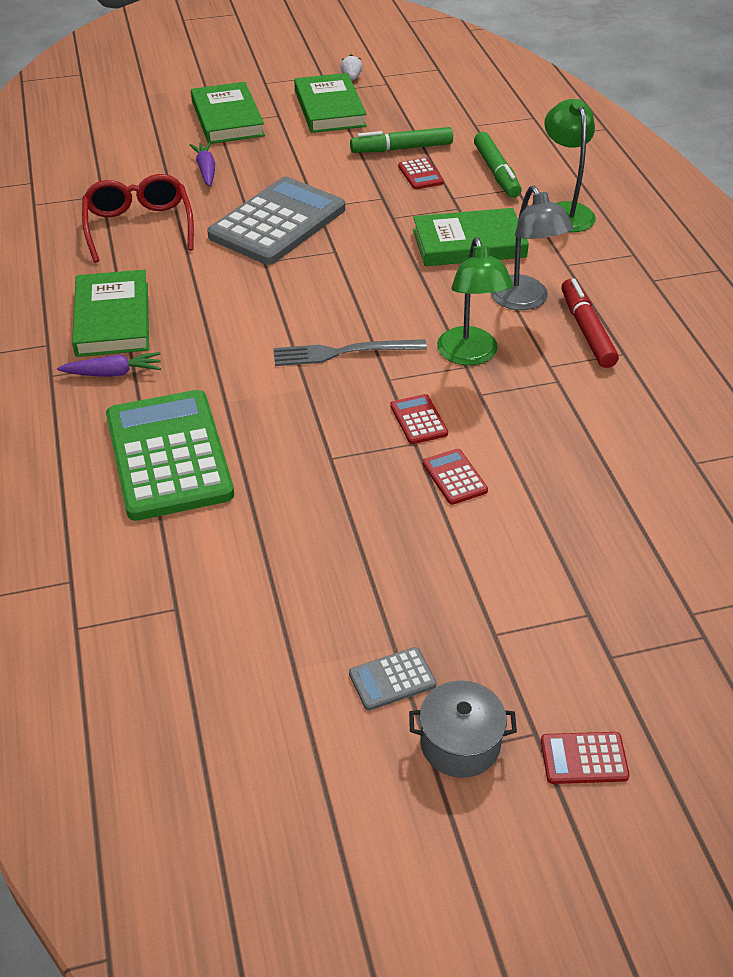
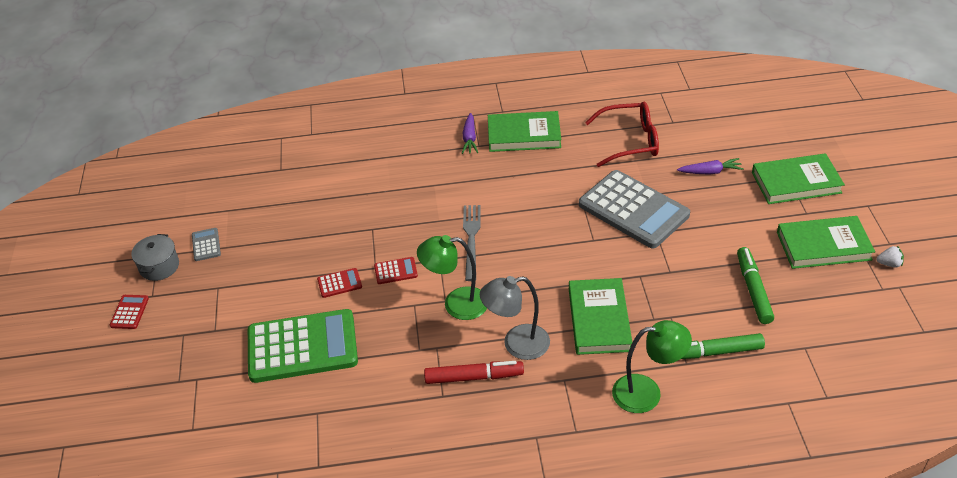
camera: 100 degrees right, 0 degrees up
(169, 455) = (392, 163): green calculator -> green calculator (302, 347)
(420, 175) = (708, 298): red calculator -> none

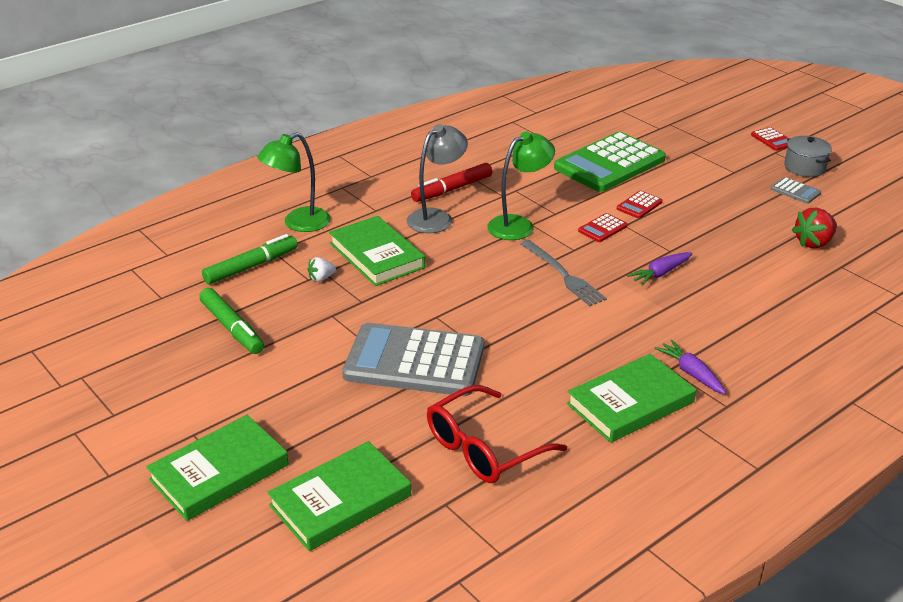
camera: 145 degrees right, 10 degrees down
(268, 194) = (813, 243): none -> red strawberry
(710, 172) = (346, 444): purple carrot -> purple carrot (660, 273)
(823, 246) = (161, 400): green book -> green book (340, 501)
(889, 264) = (74, 407): white strawberry -> white strawberry (321, 278)

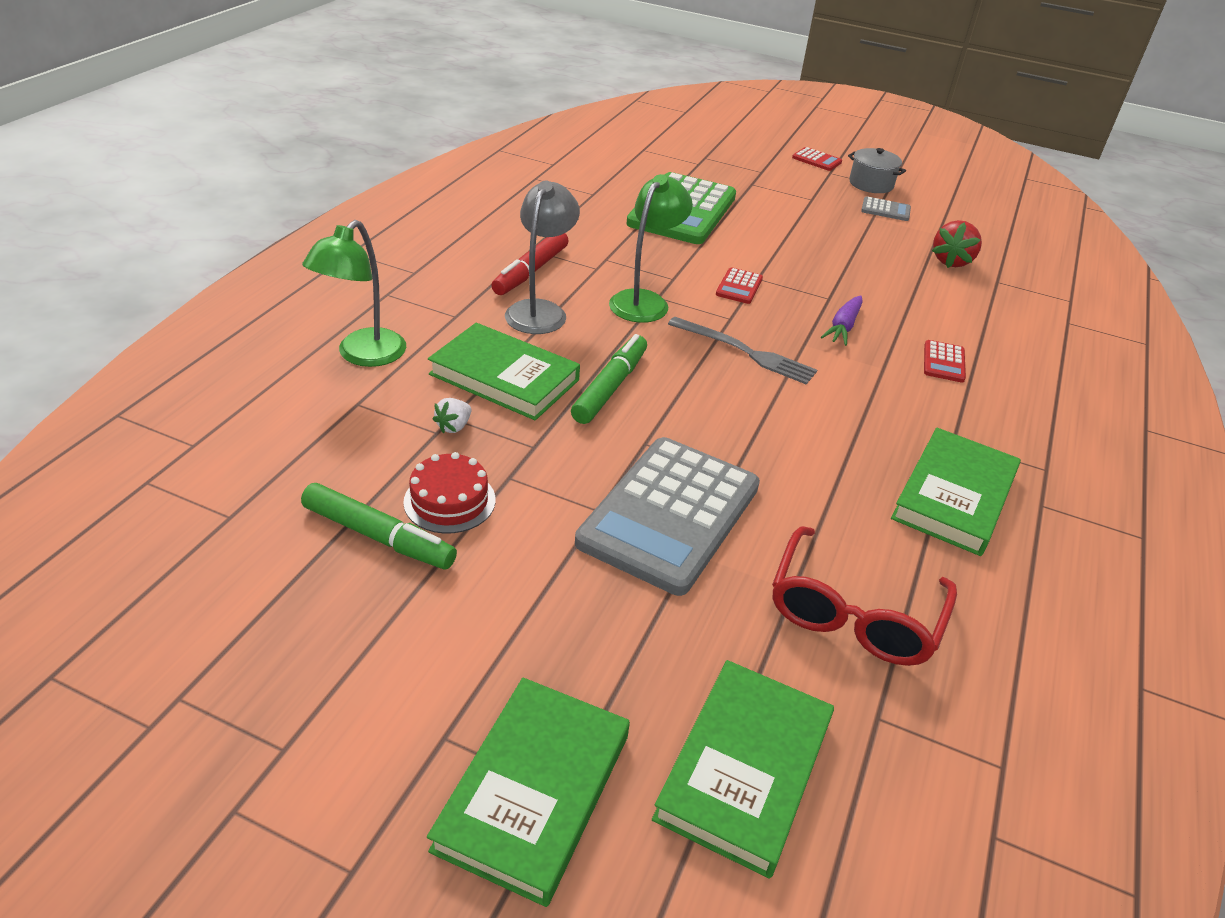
camera: 30 degrees left, 5 degrees up
(251, 266) = (340, 433): green marker -> green marker (610, 387)
(286, 319) = (449, 501): none -> red cake
(414, 361) = (669, 514): grey calculator -> grey calculator turned 45 degrees counterclockwise
(639, 205) = (753, 252): red calculator -> red calculator (943, 362)
(691, 373) = (978, 439): purple carrot -> none

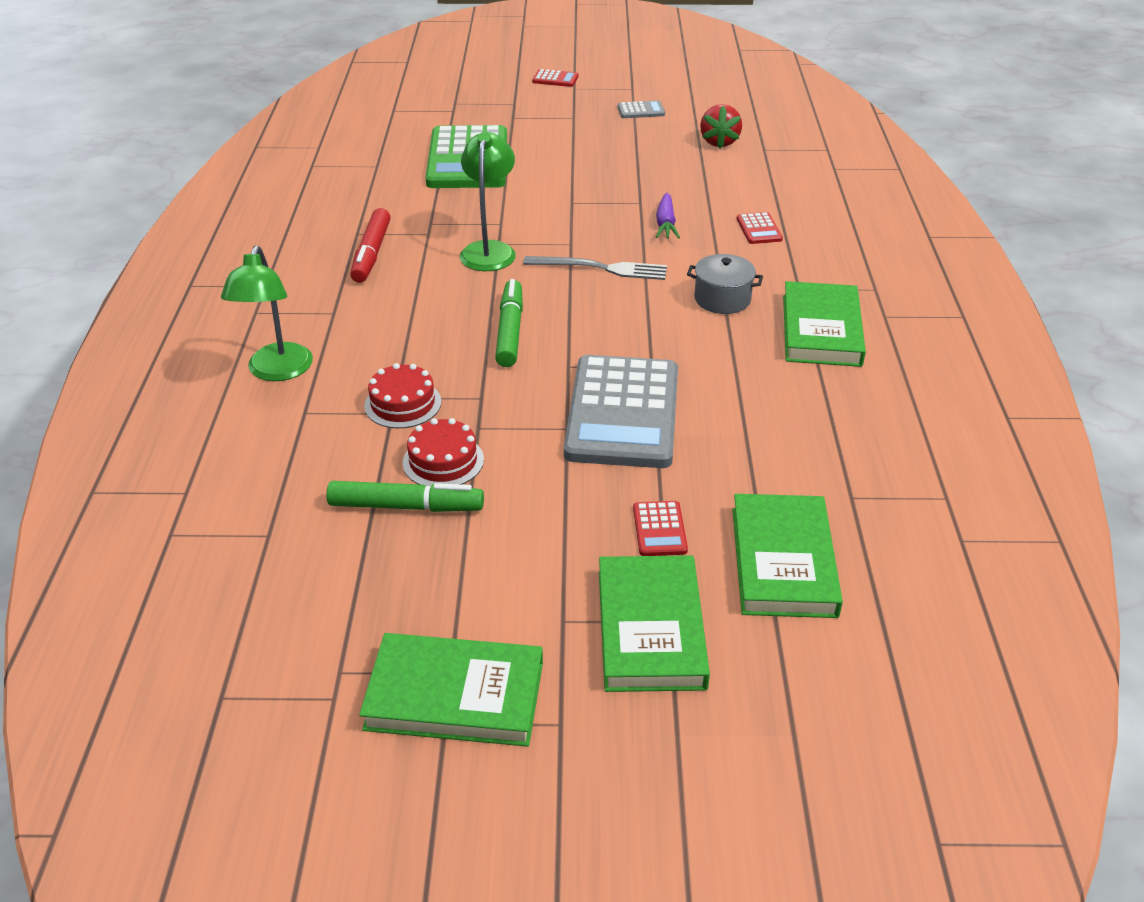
camera: 20 degrees left, 0 degrees up
(454, 426) = (403, 404): white strawberry -> red cake
(504, 377) = (415, 350): green book -> green book (455, 695)
(540, 310) = (405, 285): grey lamp -> none
(739, 287) = (560, 214): red calculator -> red calculator (659, 529)
(853, 614) = (797, 436): red glasses -> none
(871, 184) = (615, 90): grey pot -> grey pot (722, 299)

